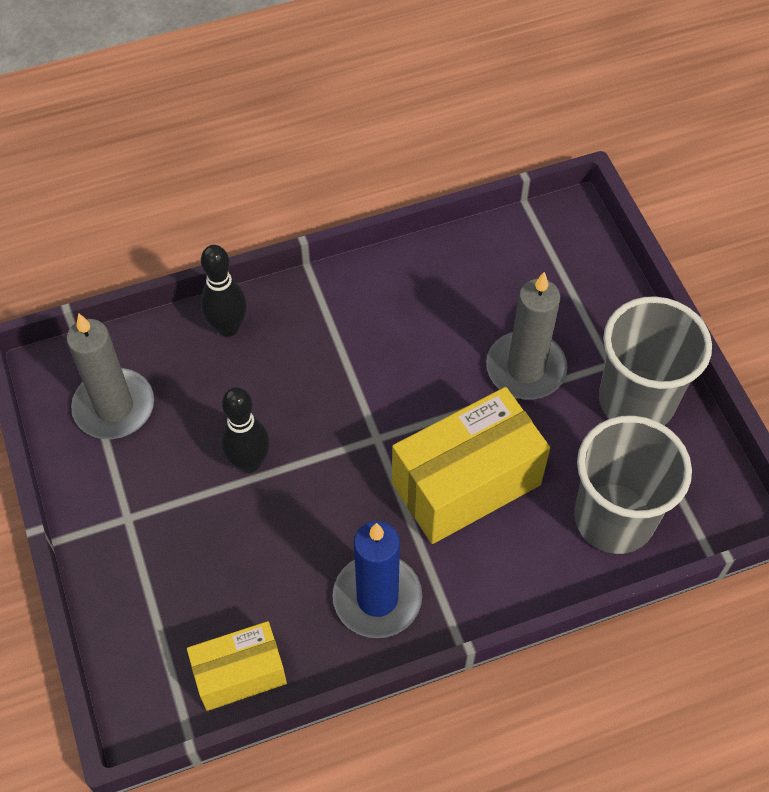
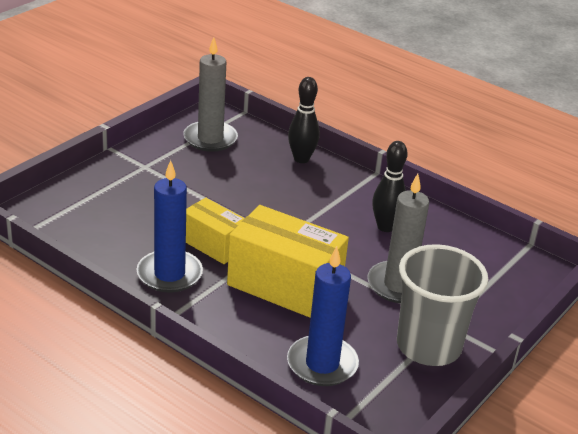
camera: 55 degrees right, 25 degrees down
(240, 674) = (77, 237): yellow box -> yellow box (214, 245)
(249, 462) = (218, 195): black bowling pin -> black bowling pin (385, 227)
(614, 518) = (322, 364): grey cup -> blue candle

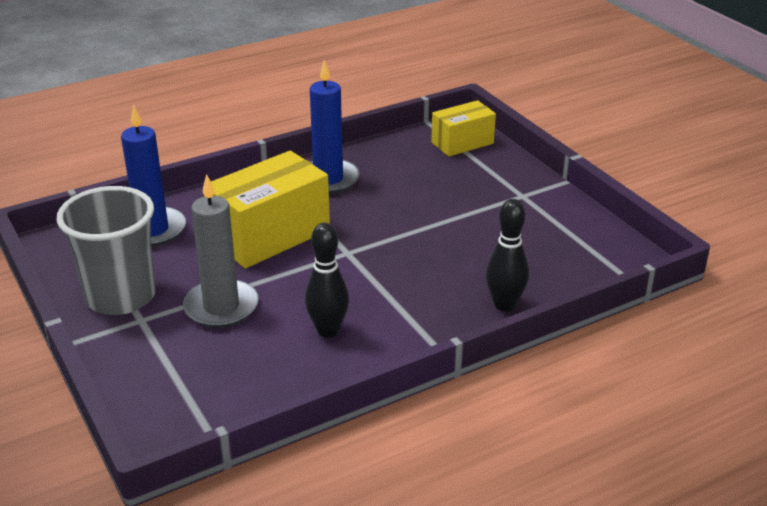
camera: 115 degrees right, 0 degrees up
(210, 139) = (571, 246): grey candle -> none
(214, 245) = (359, 210): yellow box -> yellow box (462, 143)

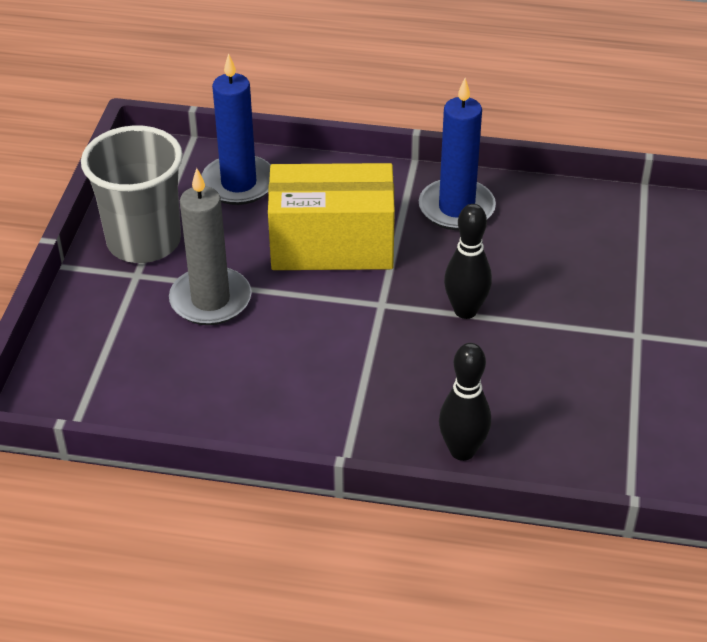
camera: 40 degrees right, 10 degrees up
(328, 330) = (271, 378): black bowling pin -> black bowling pin (465, 310)
(462, 143) = (650, 233): yellow box -> none

